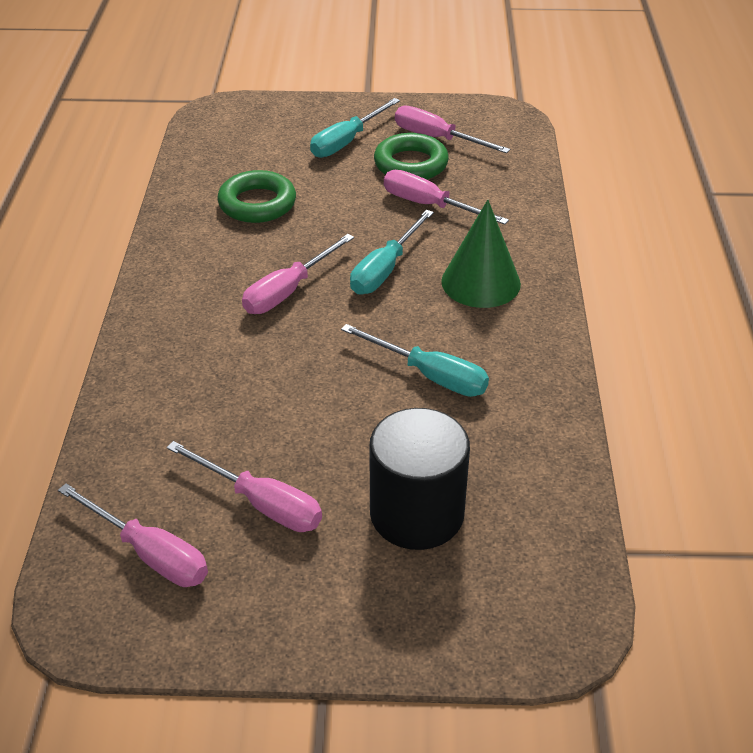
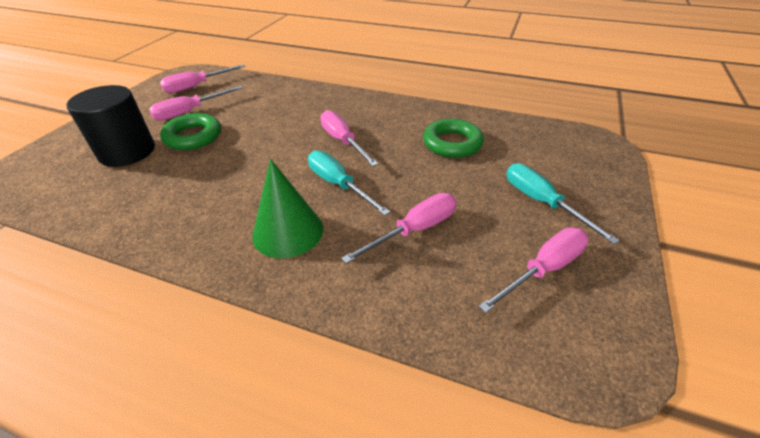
camera: 110 degrees right, 0 degrees up
(411, 164) = (492, 235): green ring -> green ring (193, 136)
(429, 375) = (215, 180): turquoise screwdriver -> none

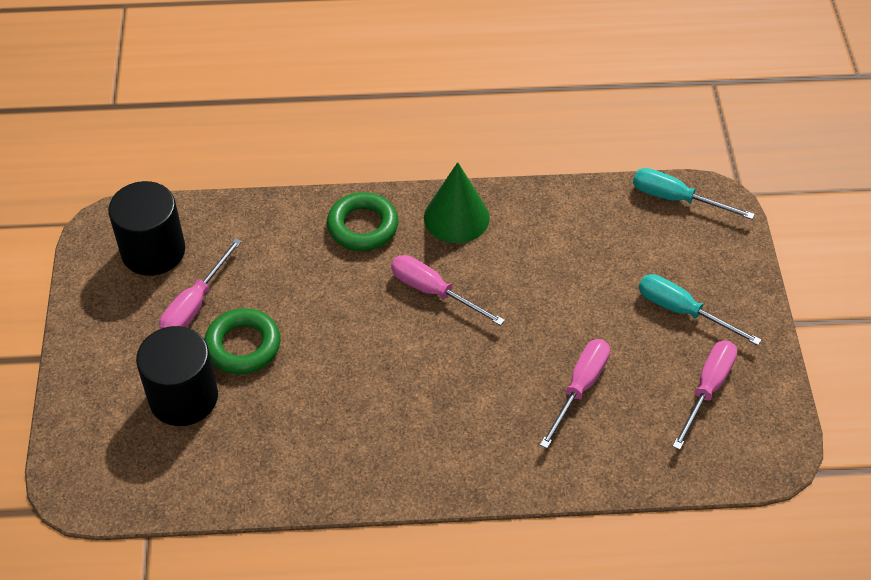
camera: 25 degrees left, 10 degrees up
(196, 86) = (153, 251): pink screwdriver -> black cylinder
(288, 231) = (462, 433): green cone -> green cone (456, 217)
(339, 185) = (472, 358): turquoise screwdriver -> turquoise screwdriver (676, 199)
(452, 143) = (559, 254): green ring -> green ring (362, 226)

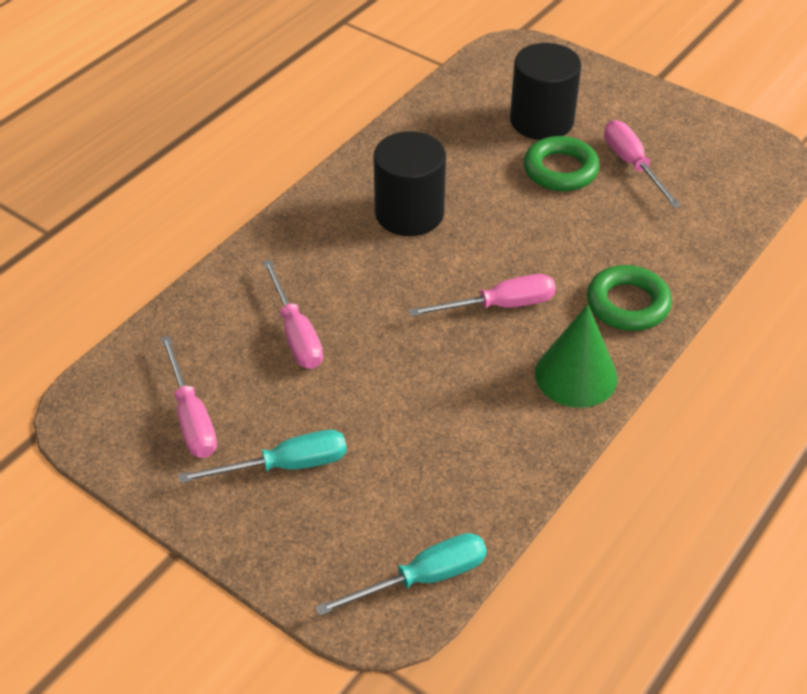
camera: 130 degrees right, 5 degrees down
(153, 251) = (718, 168): black cylinder -> black cylinder (409, 213)

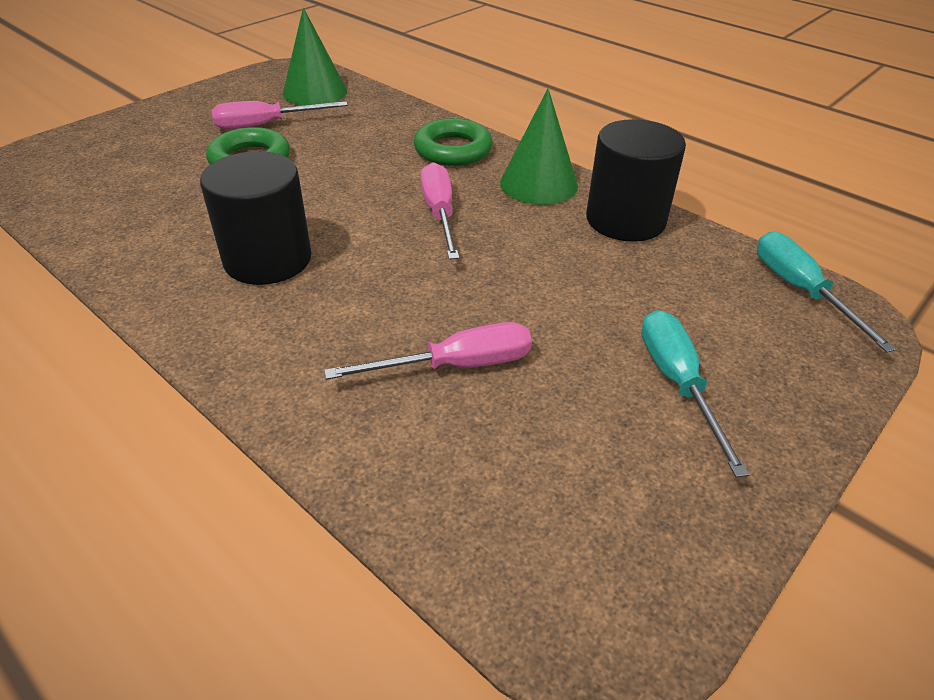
camera: 85 degrees left, 5 degrees down
(191, 417) = (606, 479): pink screwdriver -> none
(541, 121) = (162, 161): black cylinder -> black cylinder (625, 220)
(721, 183) = (315, 92): none -> green cone

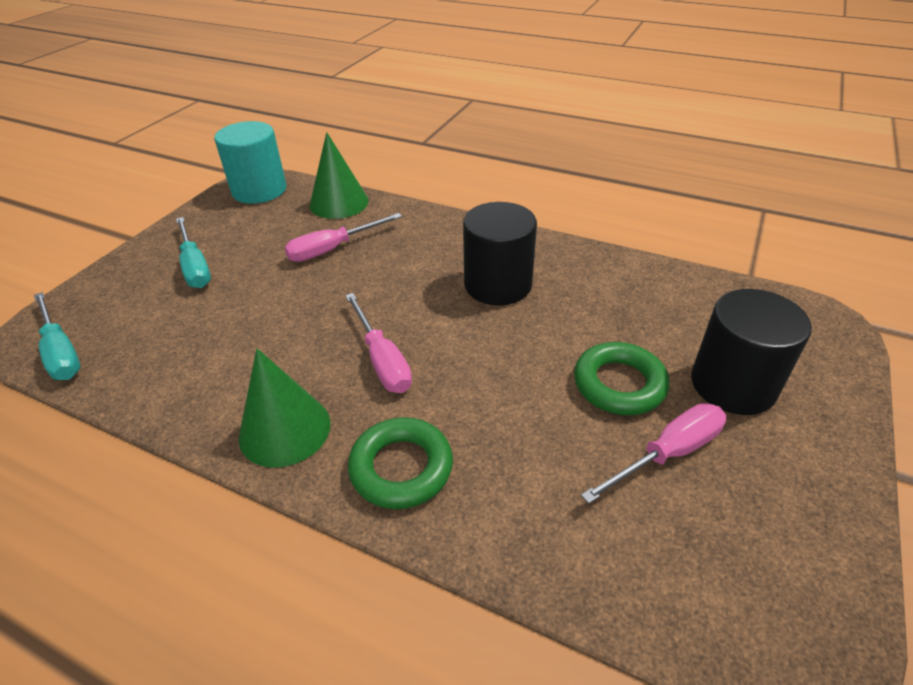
camera: 165 degrees right, 0 degrees up
(315, 92) = (686, 569): green cone -> green cone (339, 203)
(591, 592) = (259, 190): none -> turquoise cylinder
(625, 220) = (194, 397): black cylinder -> black cylinder (733, 384)

